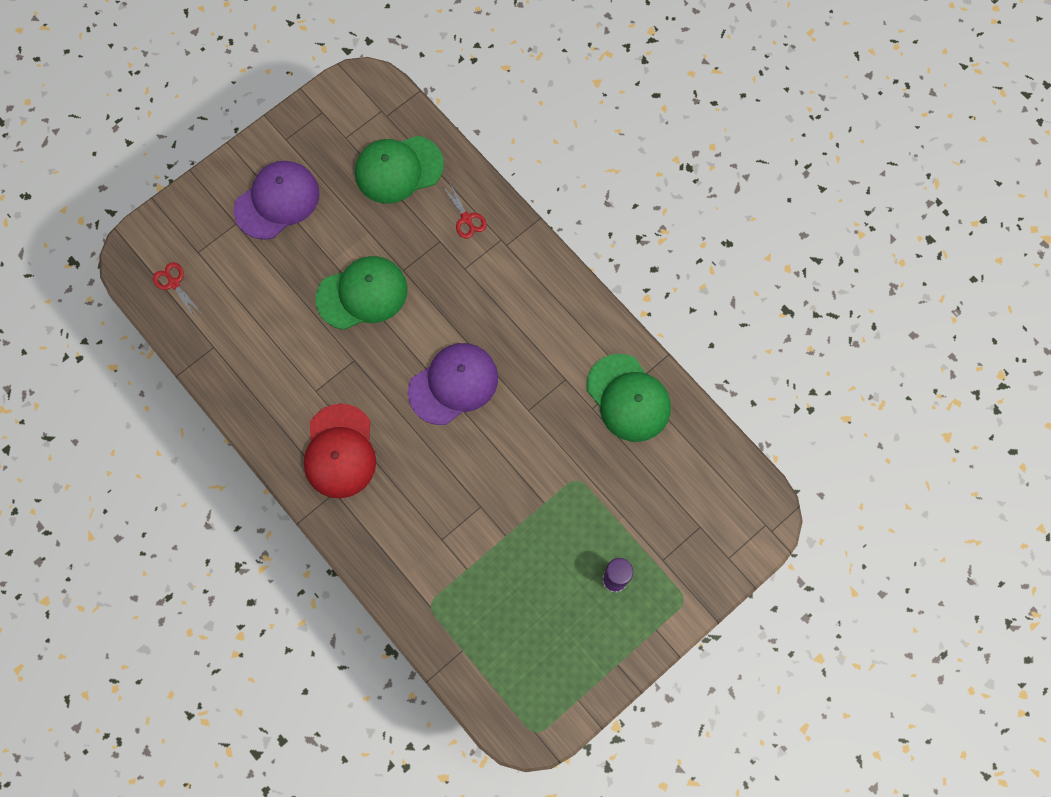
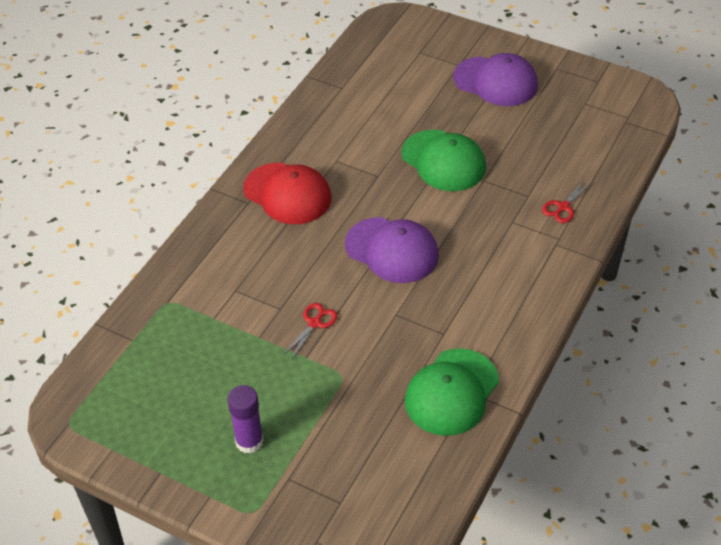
camera: 70 degrees right, 25 degrees down
(174, 283) = (384, 48): red scissors -> red scissors (314, 323)
(340, 451) = (287, 194): red cap -> red cap turned 120 degrees counterclockwise
(398, 169) = (579, 146): green cap -> none

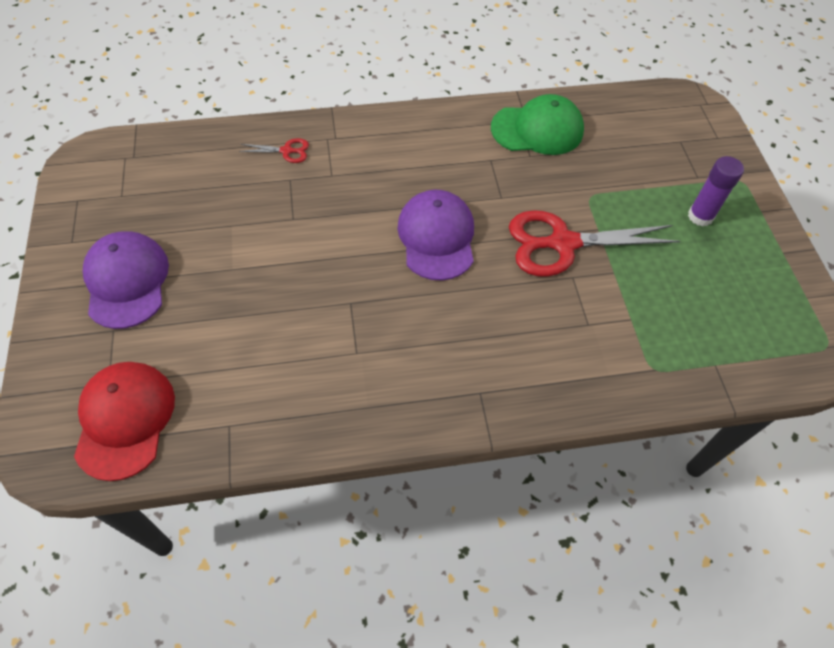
camera: 130 degrees left, 10 degrees up
(287, 194) = (438, 364): red cap -> red cap (125, 420)
(314, 323) = (562, 243): red scissors -> red scissors, size x2.27
(443, 161) = (288, 261): green cap -> none

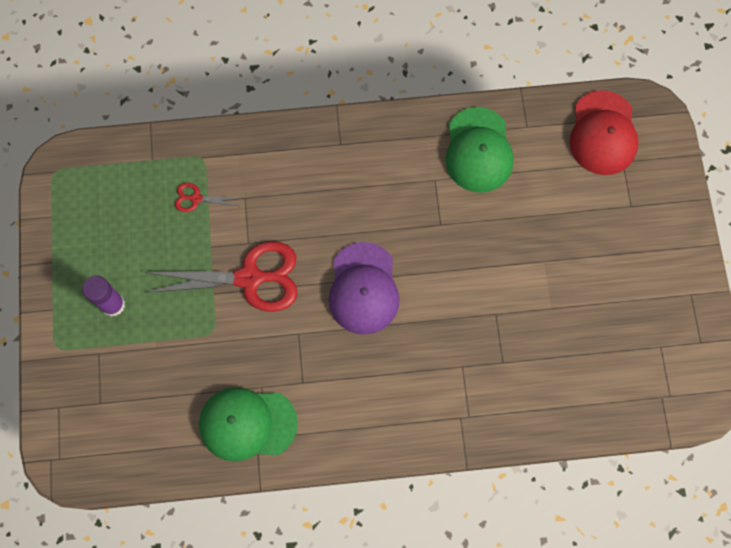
camera: 175 degrees left, 15 degrees up
(127, 281) = (631, 251): purple cap -> none
(286, 151) = (509, 400): red scissors -> red scissors (196, 198)
(298, 391) = (478, 150): none -> green cap

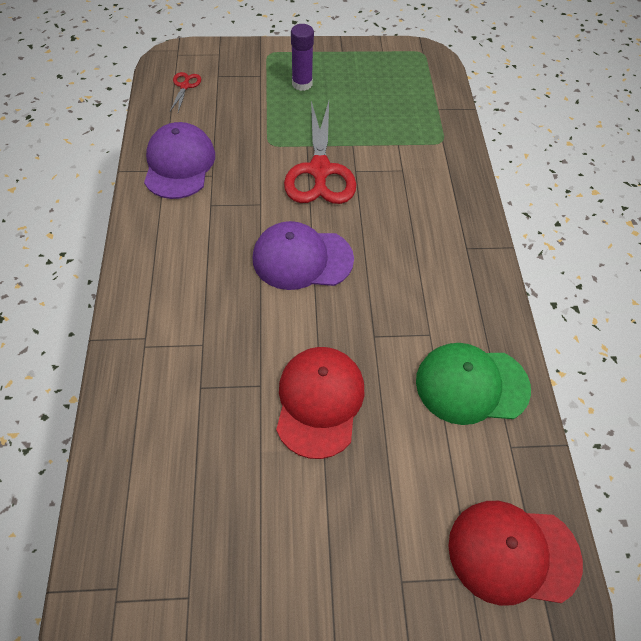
camera: 90 degrees right, 15 degrees down
(196, 198) = (400, 136): red scissors -> red scissors (185, 86)
(247, 424) = (179, 164): green cap -> purple cap
(505, 266) = (319, 401): none -> red cap

